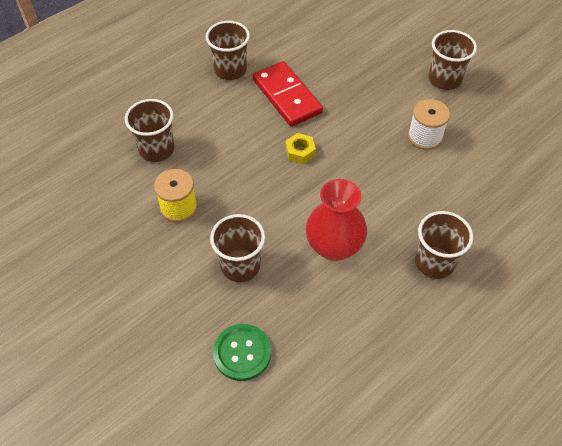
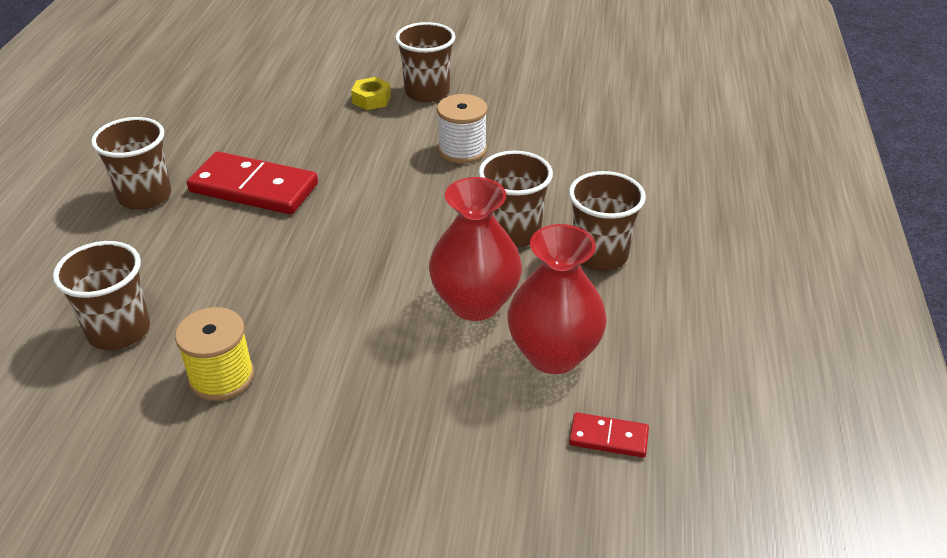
camera: 40 degrees left, 15 degrees down
(240, 265) = (379, 391): brown cup -> brown cup (513, 233)
(242, 353) = (484, 483): green button -> none
(300, 152) = (331, 233): yellow nut -> yellow nut (371, 99)
(325, 375) = (608, 437): none -> red domino
(344, 307) = (553, 354): none -> red vase

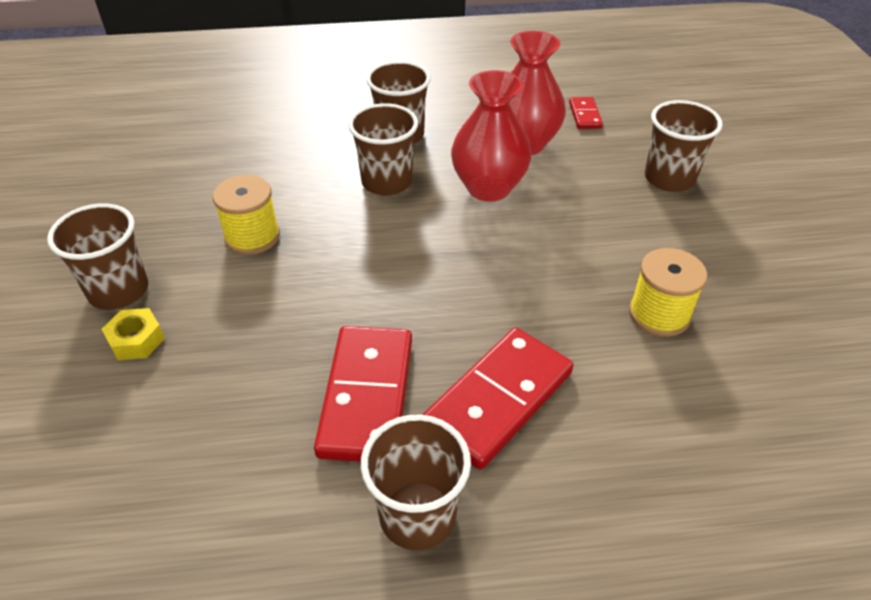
camera: 105 degrees left, 5 degrees up
(119, 331) = (655, 420): brown cup -> brown cup (669, 178)
(204, 249) = (498, 400): none -> red domino
(462, 150) = (252, 237): white spool -> yellow spool

